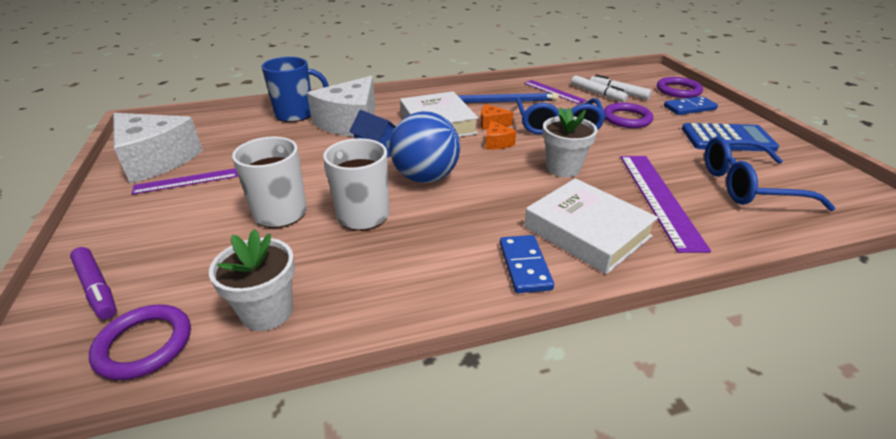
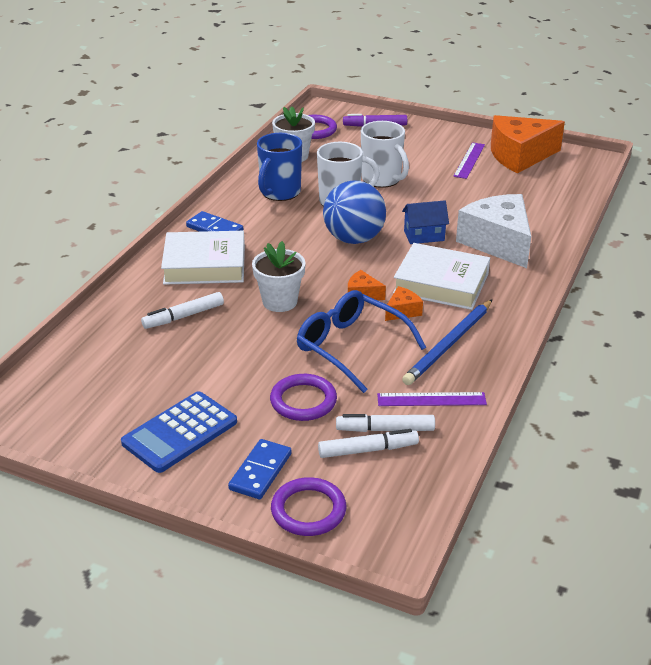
camera: 130 degrees right, 0 degrees up
(156, 160) = (519, 156): white cheese -> orange cheese
(296, 114) = (550, 224): blue mug -> blue mug (280, 192)
(658, 198) = (183, 316): purple ruler -> white marker
(748, 186) = (125, 372): blue glasses -> none

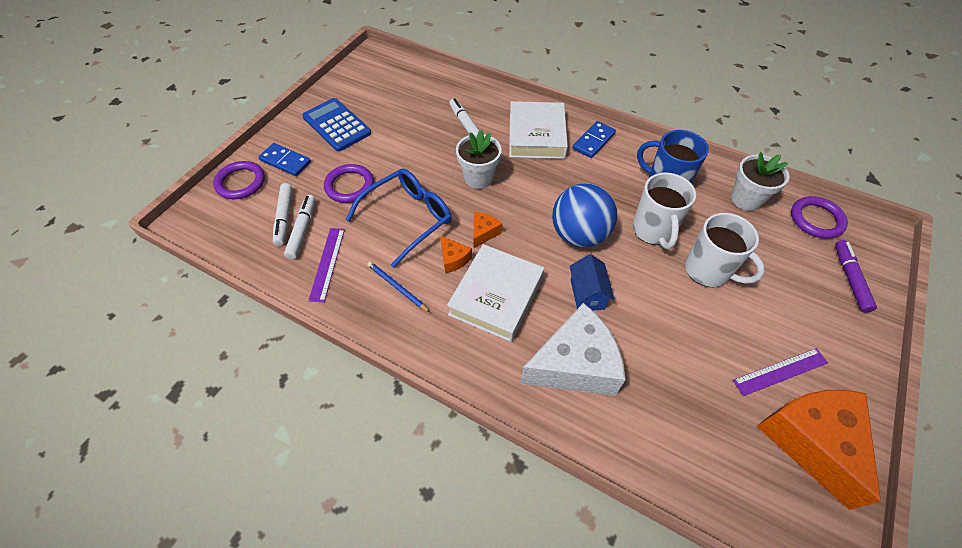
camera: 95 degrees right, 20 degrees up
(382, 179) = (708, 271): white mug -> white mug turned 105 degrees counterclockwise
(449, 345) = (397, 287): blue pencil -> blue pencil, size x0.57
(469, 160) = (780, 371): purple ruler -> purple ruler turned 45 degrees counterclockwise

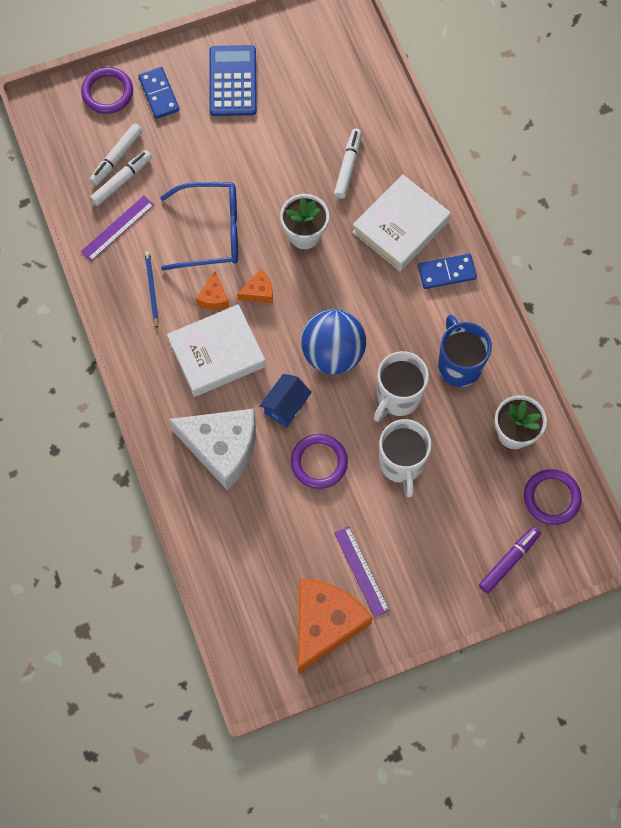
camera: 40 degrees right, 15 degrees up
(349, 186) = (191, 162): purple ring -> purple ring (319, 462)
(780, 371) = (361, 571): purple ruler -> purple ruler turned 45 degrees clockwise

